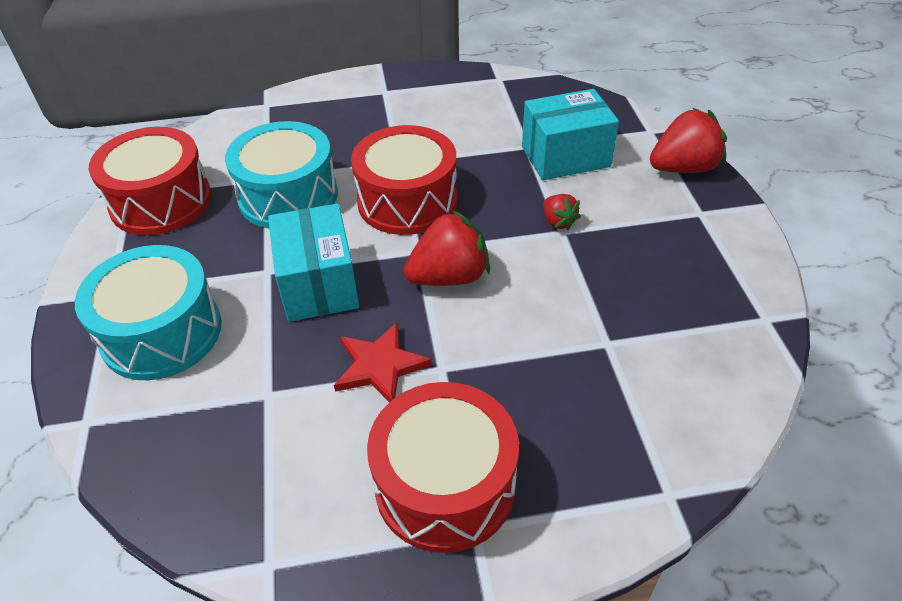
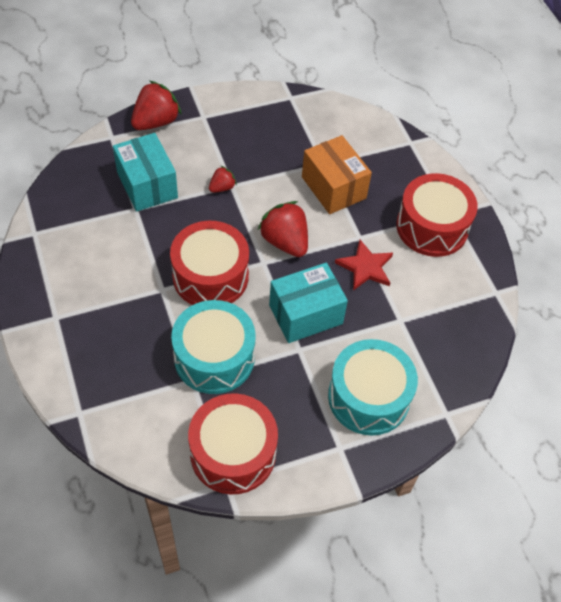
camera: 105 degrees left, 10 degrees up
(551, 349) = (333, 187): none -> orange box
(683, 168) = (156, 122): red strawberry -> red strawberry turned 75 degrees clockwise

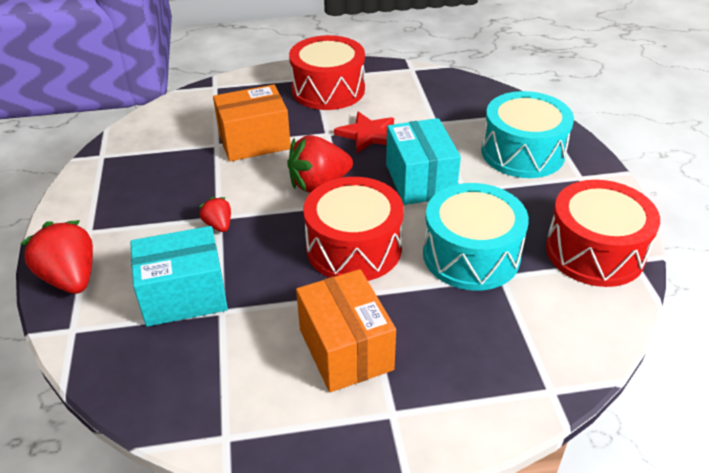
camera: 75 degrees left, 15 degrees down
(107, 284) = (346, 349): none -> orange box

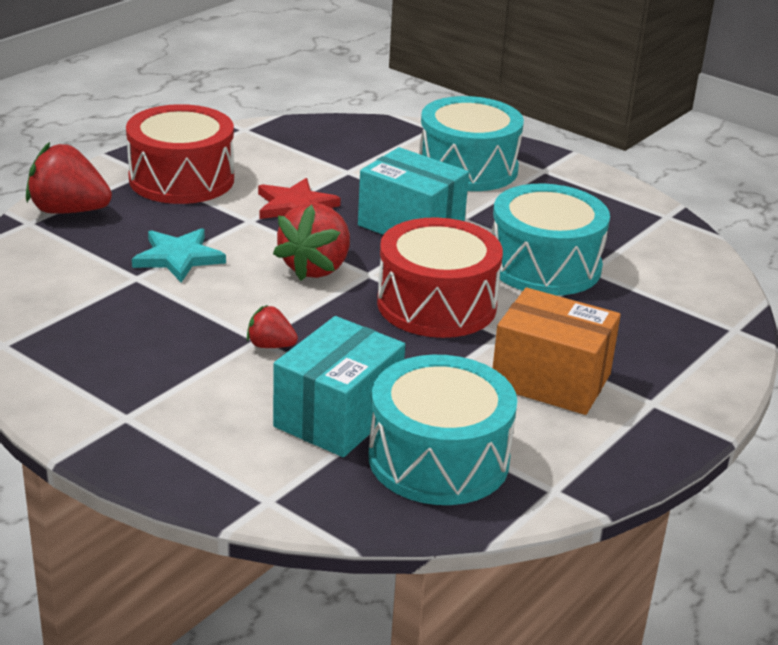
camera: 45 degrees left, 10 degrees down
(70, 278) = (184, 463): red strawberry -> red strawberry (68, 211)
(193, 363) = (438, 459): none -> turquoise drum
(254, 141) = (178, 257): orange box -> turquoise star
(594, 251) = (632, 221): red drum -> none

